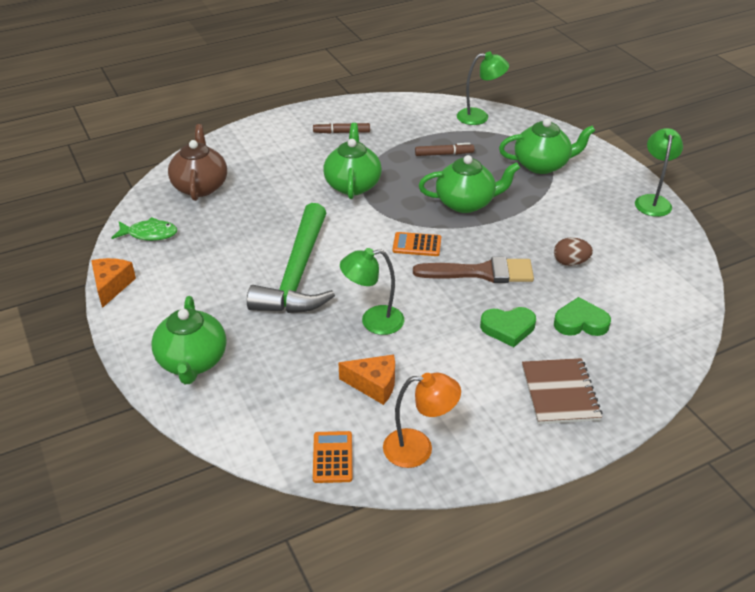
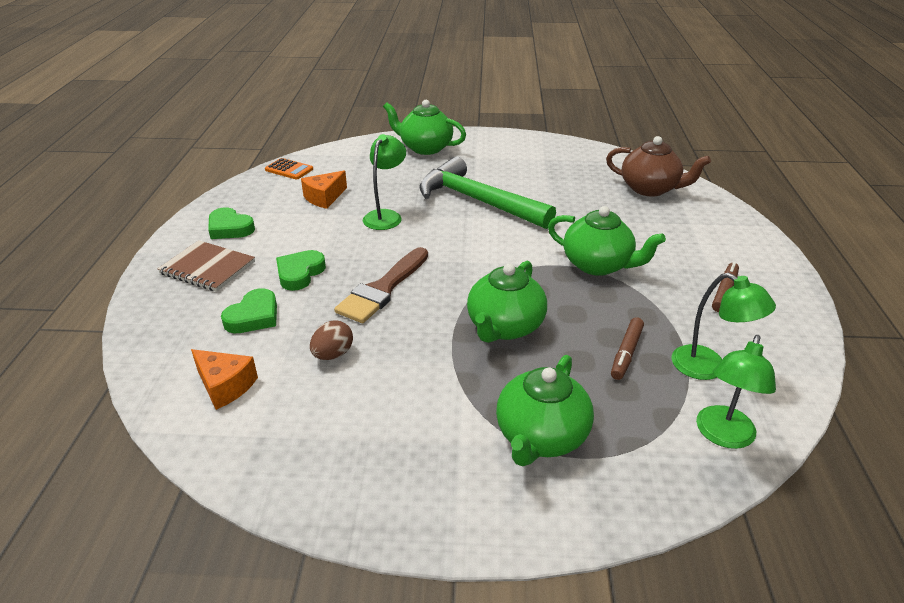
camera: 120 degrees right, 5 degrees down
(112, 286) = (533, 137): orange cheese -> orange cheese (225, 386)
(149, 234) = (589, 158): green fish -> none
(417, 245) = (460, 268): orange calculator -> none
(418, 448) = (253, 196): orange lamp -> none
(491, 423) = (230, 228): none -> green heart
(652, 201) = (360, 513): green lamp -> green lamp (709, 368)

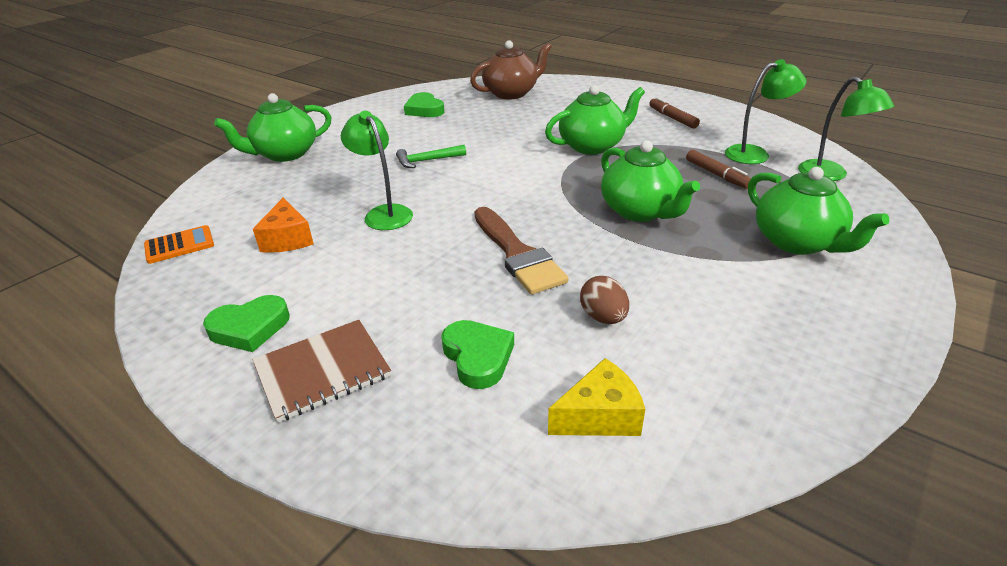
camera: 55 degrees left, 0 degrees up
(225, 386) = (600, 416): orange cheese -> yellow cheese
(300, 273) = (426, 299): green heart -> green heart (424, 110)
(477, 201) = (427, 161): green hammer -> green hammer, size x0.43

